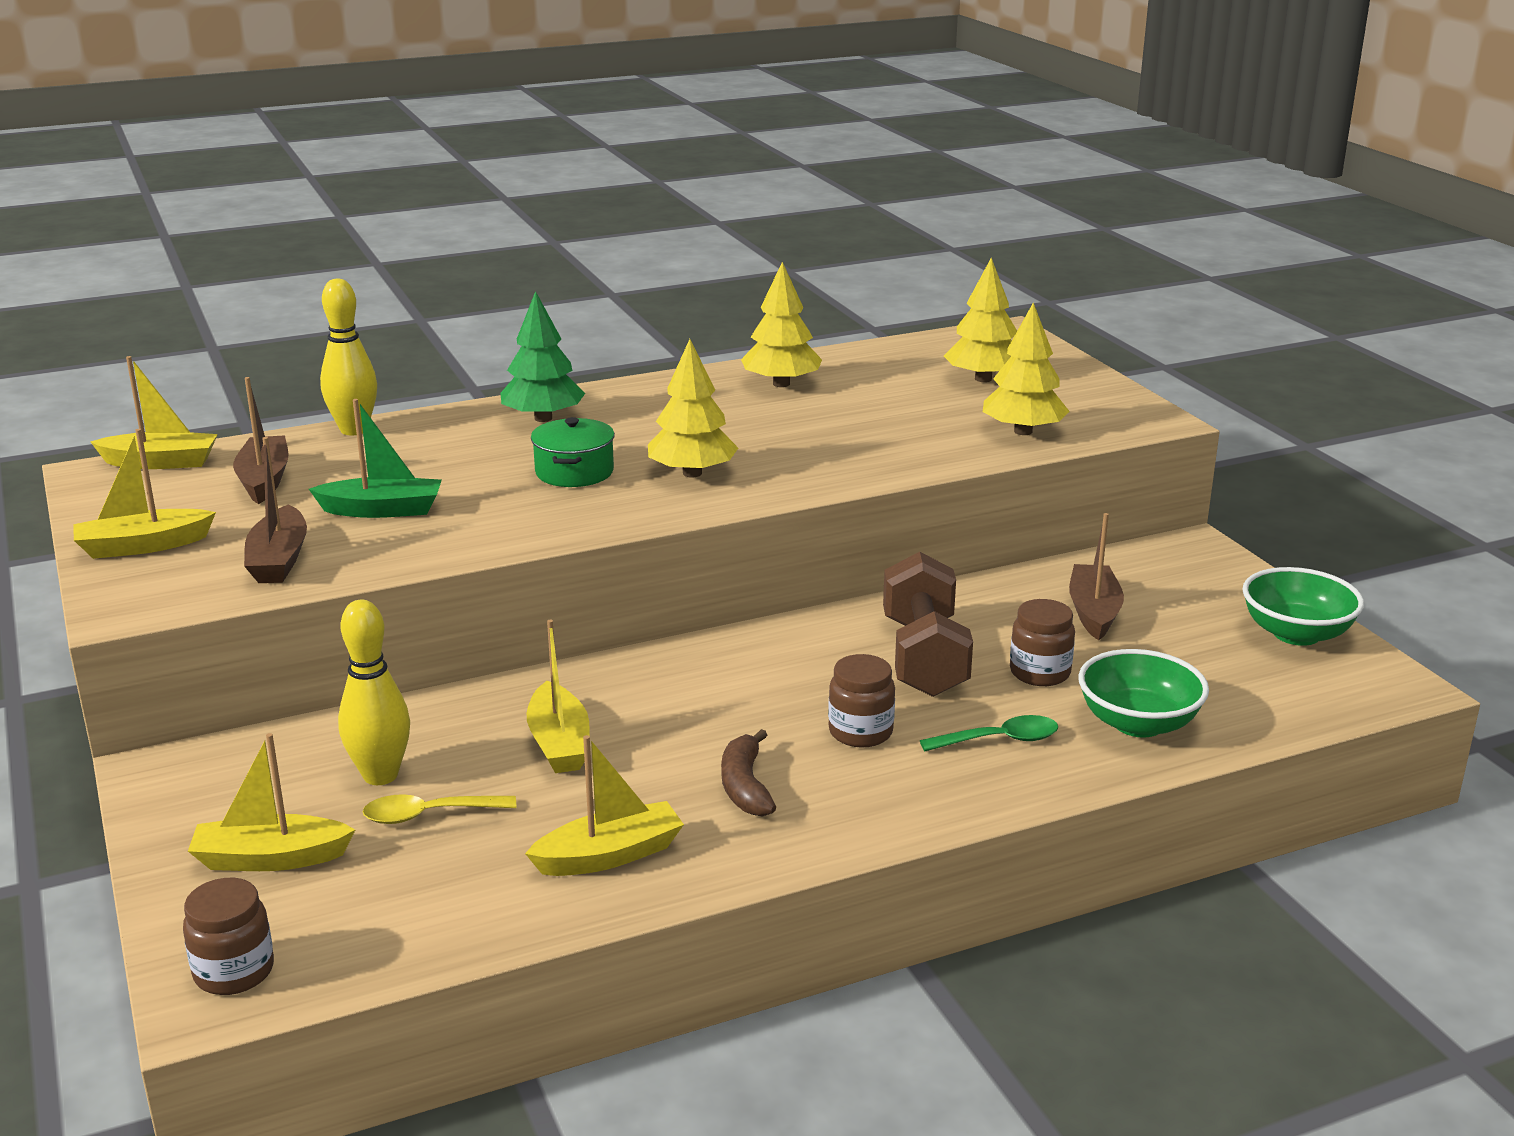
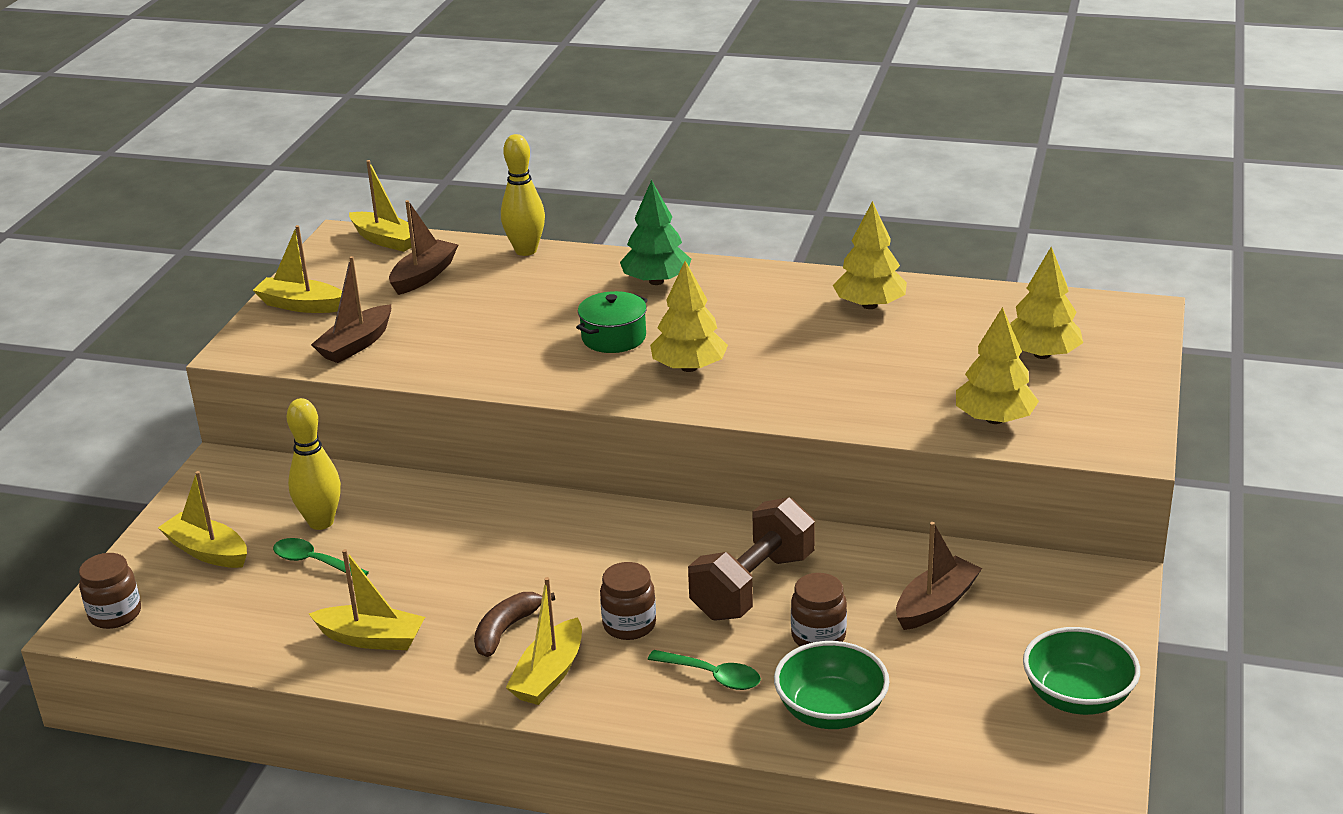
camera: 40 degrees right, 5 degrees up
(382, 510) = (458, 326): green boat -> none
(429, 815) = (313, 562): yellow spoon -> green spoon
(559, 743) = (441, 545): yellow boat -> yellow boat (549, 675)

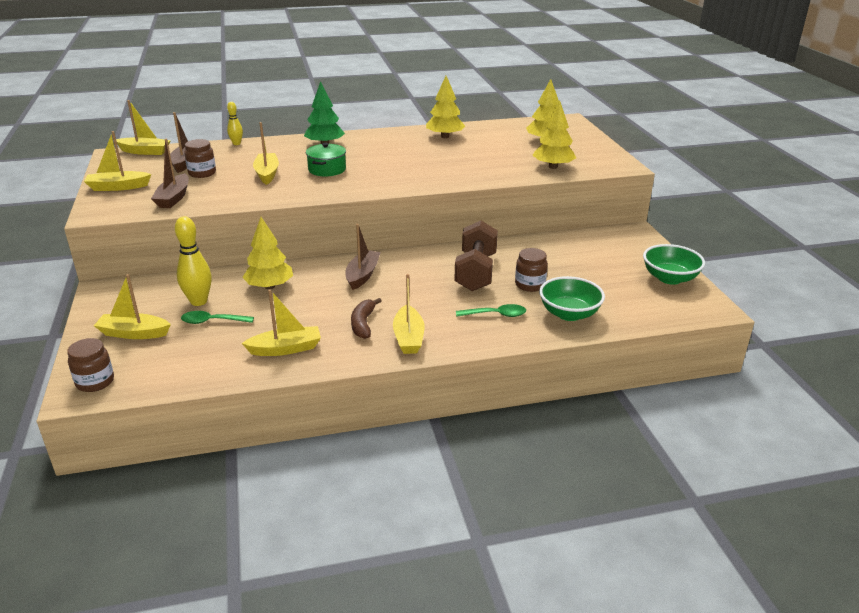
camera: 30 degrees left, 0 degrees up
(519, 326) = (267, 174): none -> yellow boat
(526, 250) = (236, 143): yellow bowling pin -> yellow bowling pin, size x0.58
(629, 625) = (429, 304): brown jar -> brown jar (202, 173)
(689, 367) = (382, 174): yellow tree -> yellow tree (269, 286)
(935, 604) = (569, 258): brown boat -> brown boat (362, 275)

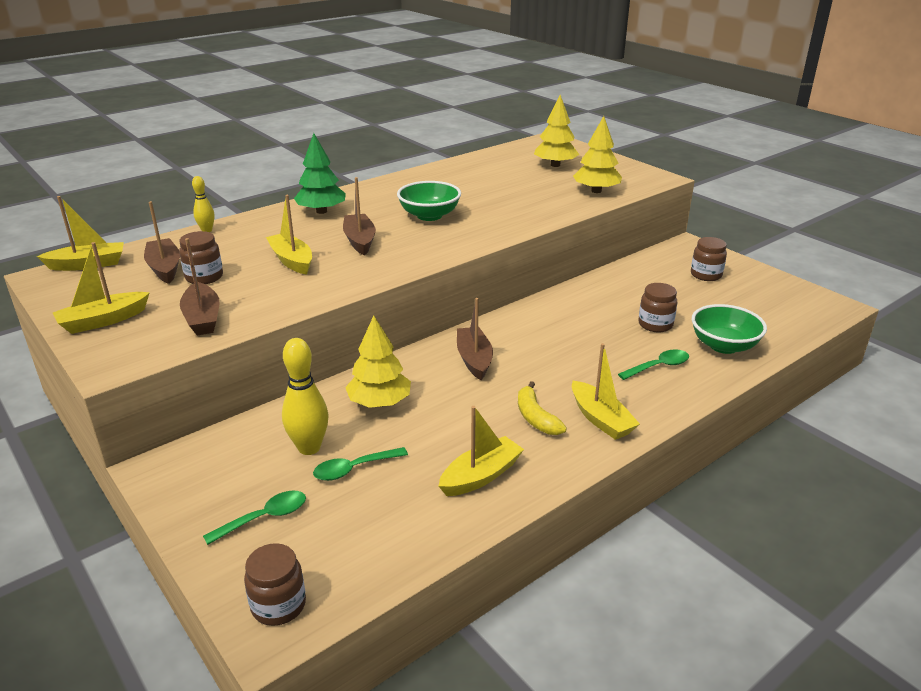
camera: 25 degrees left, 0 degrees up
(134, 333) = (264, 518): yellow boat -> green spoon
(327, 169) = (360, 241): green pot -> brown boat
(363, 324) = (536, 417): brown banana -> yellow banana
(445, 136) = (448, 178): yellow tree -> none
(475, 272) = (589, 324): brown dumbbell -> none
(620, 258) = (706, 275): none -> brown jar
(669, 278) = (768, 285): green bowl -> green bowl (429, 215)

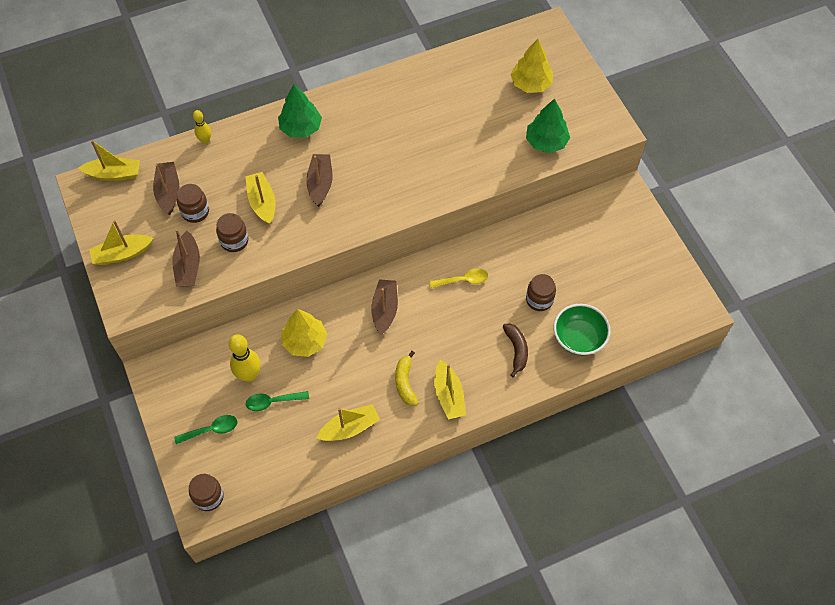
camera: 15 degrees right, 30 degrees up
(429, 215) = (387, 154): green bowl -> none
(556, 323) = (463, 280): none -> yellow spoon
(596, 191) = (546, 142): yellow tree -> green tree
(658, 366) = (516, 350): green spoon -> brown banana
(706, 275) = (616, 242): brown jar -> brown jar (234, 241)

